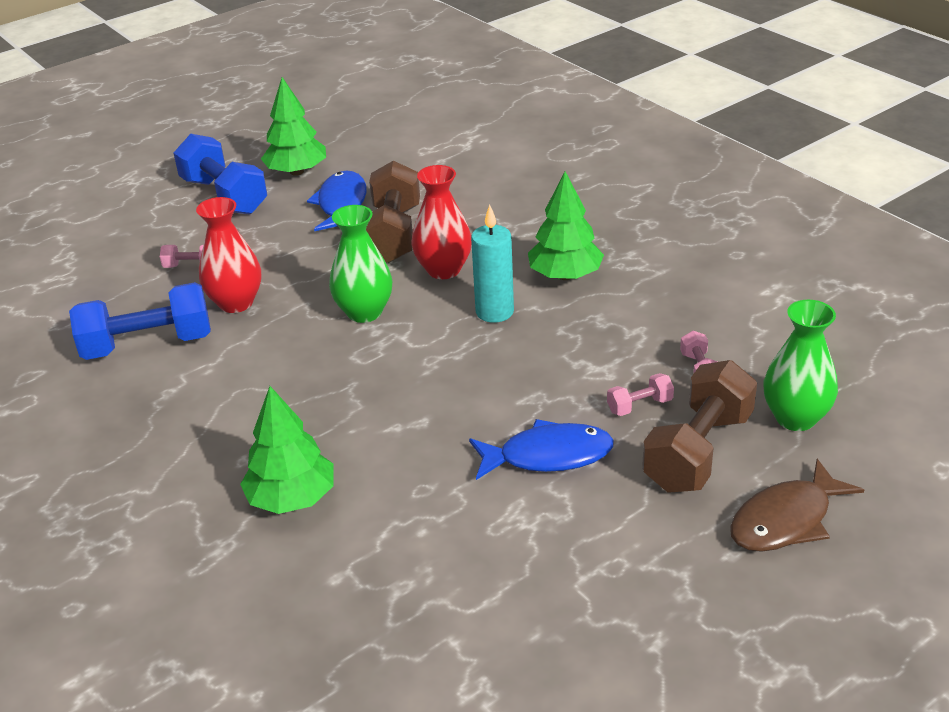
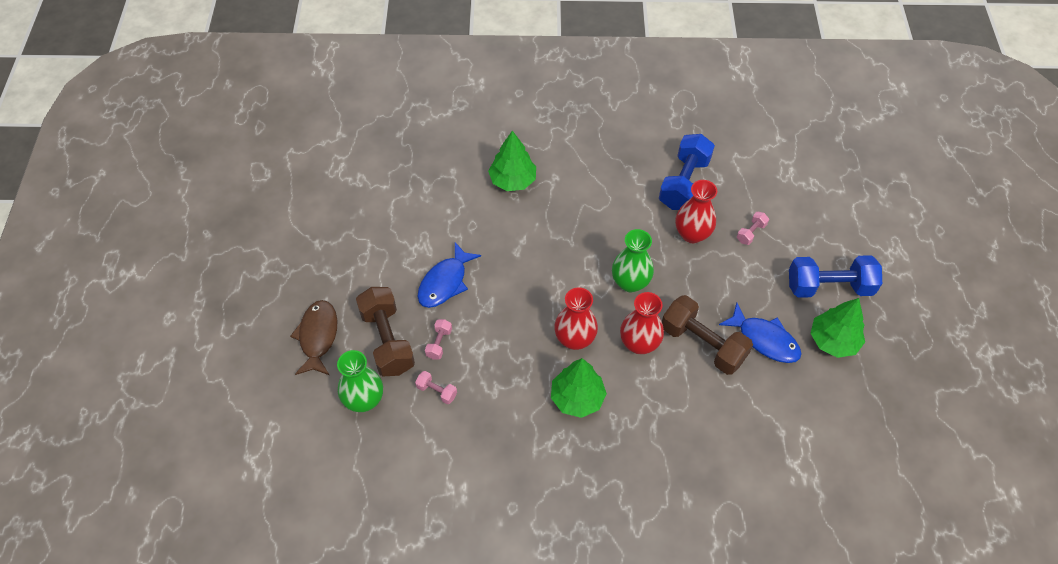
camera: 125 degrees right, 20 degrees up
(494, 312) = (574, 339): turquoise candle -> red vase

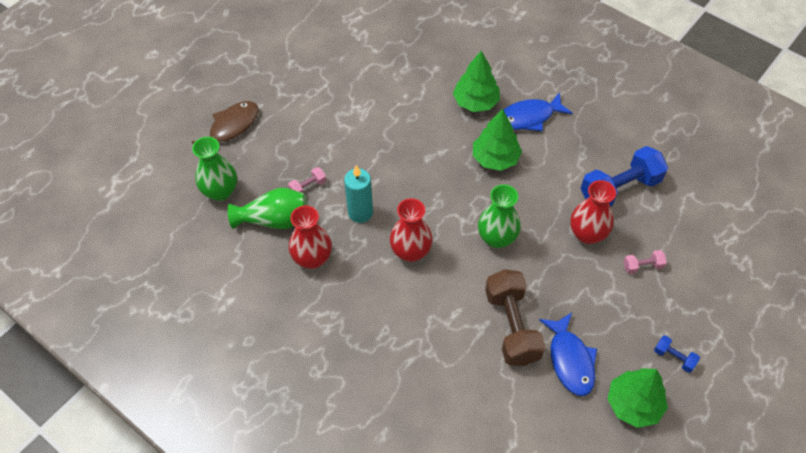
camera: 40 degrees right, 0 degrees up
(387, 340) = (274, 161): brown dumbbell -> none
(436, 391) = (274, 220): pink dumbbell -> green vase
(445, 282) = (353, 146): blue fish -> blue fish (529, 117)
(504, 335) = (360, 213): none -> turquoise candle
(577, 398) = (371, 296): green tree -> green tree (495, 158)
(639, 343) = (459, 290): red vase -> red vase (312, 258)
(829, 287) = (674, 357): blue dumbbell -> blue dumbbell, size x0.45

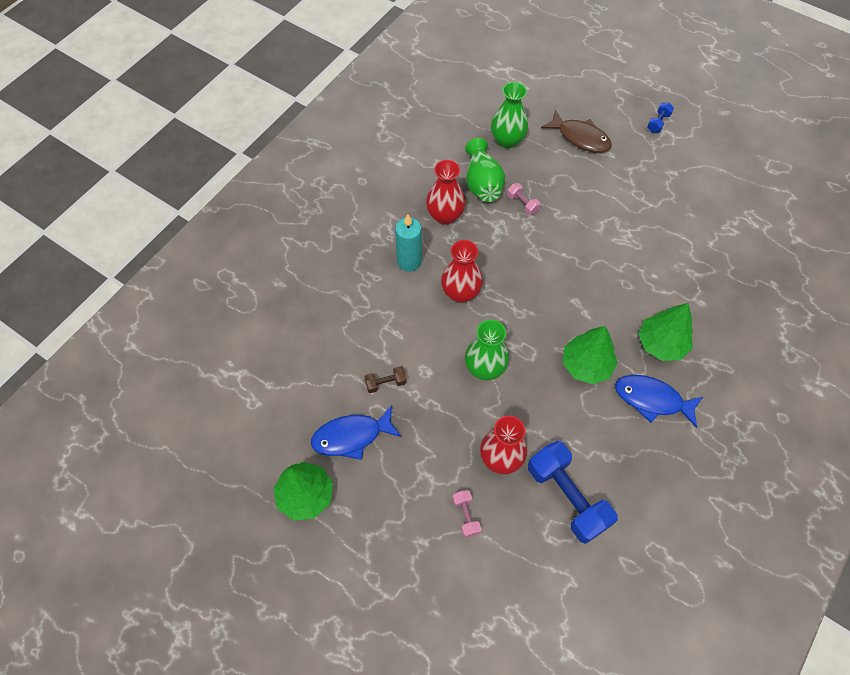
camera: 85 degrees right, 5 degrees up
(360, 213) = (499, 248): turquoise candle -> turquoise candle (409, 261)
(512, 326) = (385, 383): brown dumbbell -> brown dumbbell, size x0.45
(529, 117) = (652, 399): blue fish -> blue fish turned 45 degrees counterclockwise
(674, 357) = (357, 541): blue dumbbell -> blue dumbbell (658, 123)

